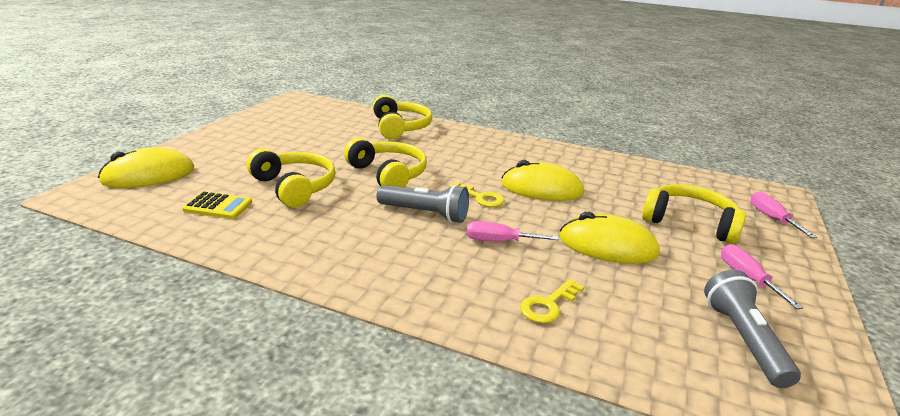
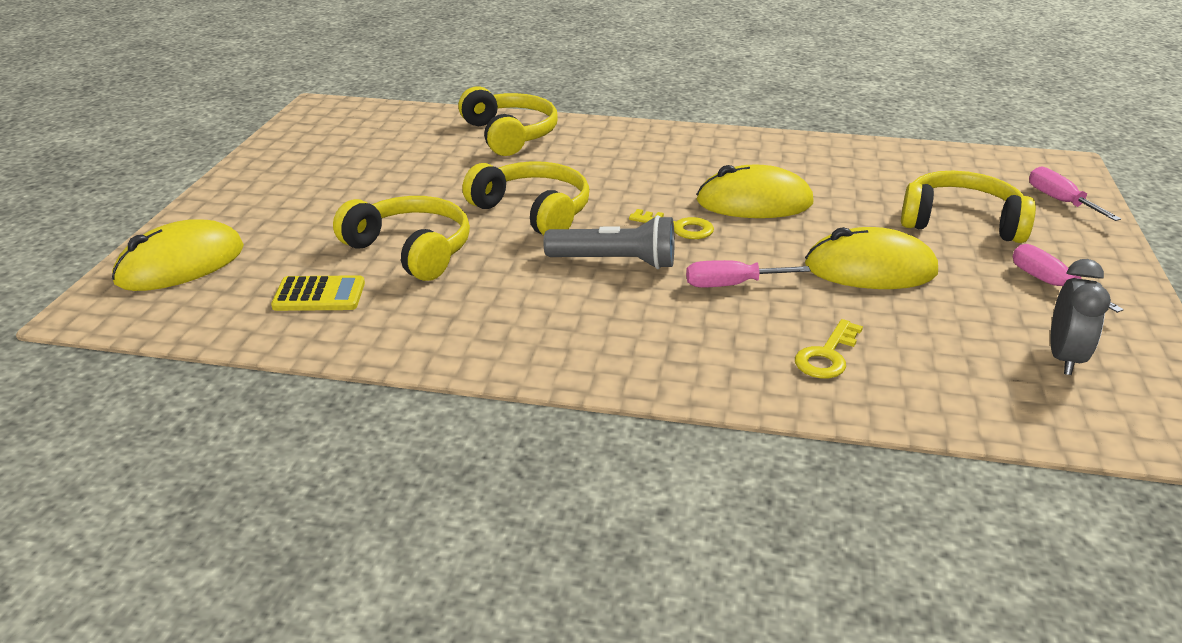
camera: 10 degrees left, 5 degrees up
(743, 339) = (1064, 358): grey flashlight -> grey clock

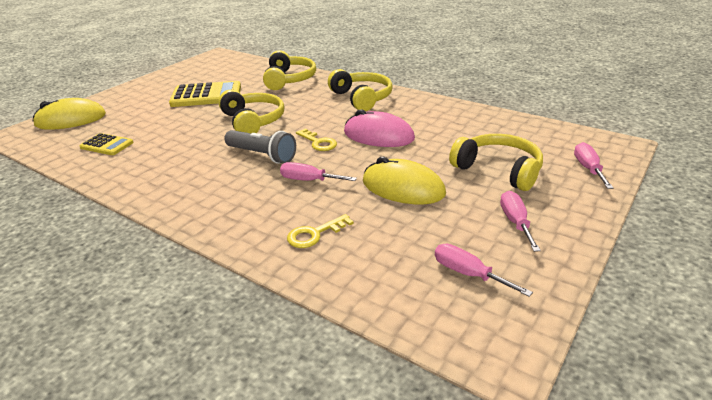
camera: 25 degrees right, 0 degrees up
(395, 182) = (206, 95): none -> yellow calculator
(411, 250) = (172, 131): yellow headphones -> yellow headphones (362, 98)
(754, 202) = (378, 136): yellow mouse -> pink mouse
(1064, 358) = (468, 274): grey clock -> pink screwdriver

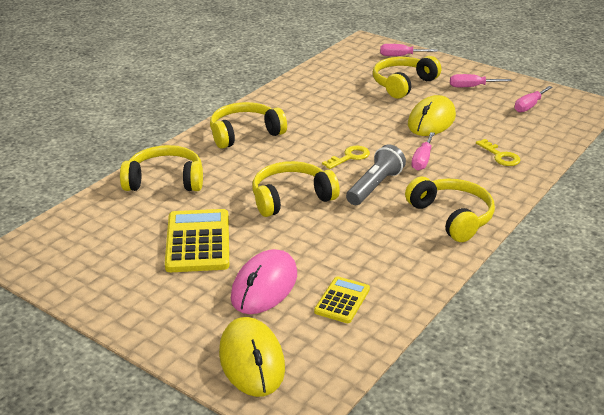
camera: 90 degrees left, 0 degrees up
(195, 195) = (451, 217): none -> yellow headphones
(378, 136) = (338, 127): pink mouse -> pink mouse (264, 286)

